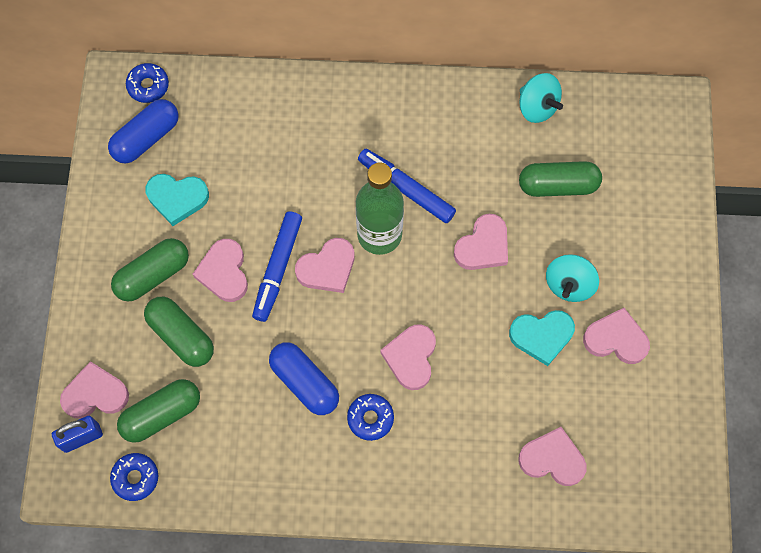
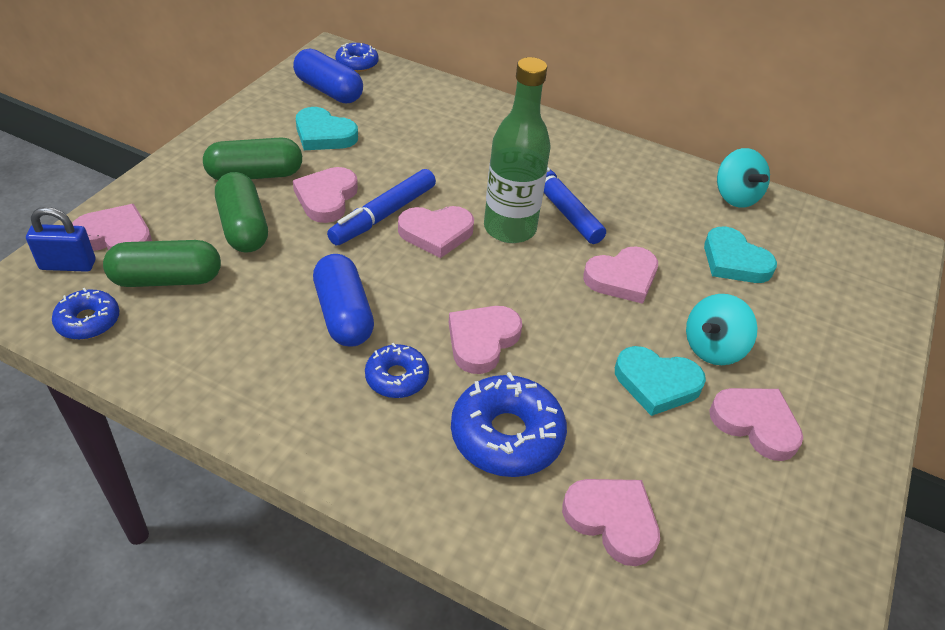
camera: 20 degrees right, 25 degrees down
(146, 138) = (328, 90): blue capsule -> blue capsule turned 60 degrees clockwise
(463, 429) = (506, 435): none -> blue donut
(558, 185) = (734, 261): green capsule -> turquoise heart

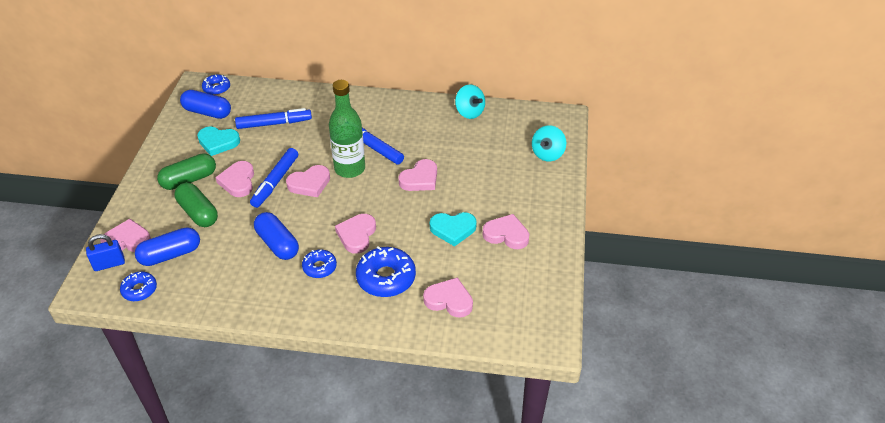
camera: 15 degrees left, 0 degrees up
(167, 279) = (170, 255): green capsule -> blue capsule
(418, 131) = (274, 123): none -> blue marker
(713, 348) = (477, 203): turquoise spinning top -> turquoise spinning top (547, 154)
(734, 261) = (477, 151): turquoise heart -> none

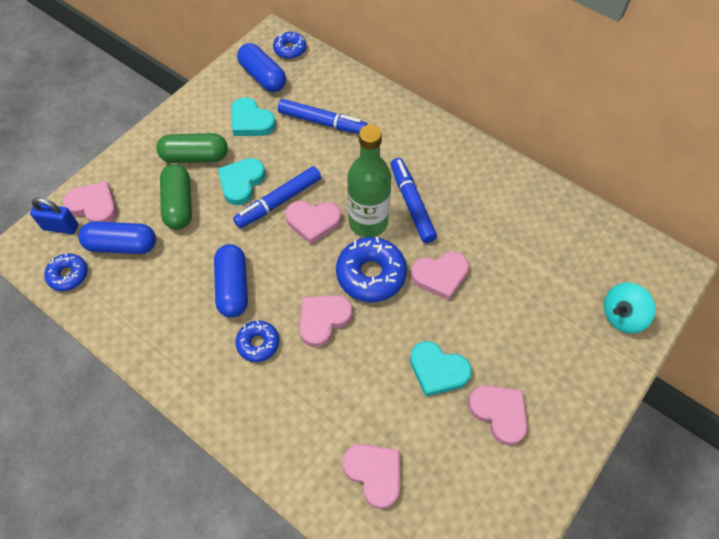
camera: 30 degrees right, 15 degrees up
(238, 181) = (241, 182): pink heart -> turquoise heart
(386, 278) = (321, 399): blue donut -> blue donut (371, 274)
(469, 112) = (555, 206): turquoise spinning top -> none

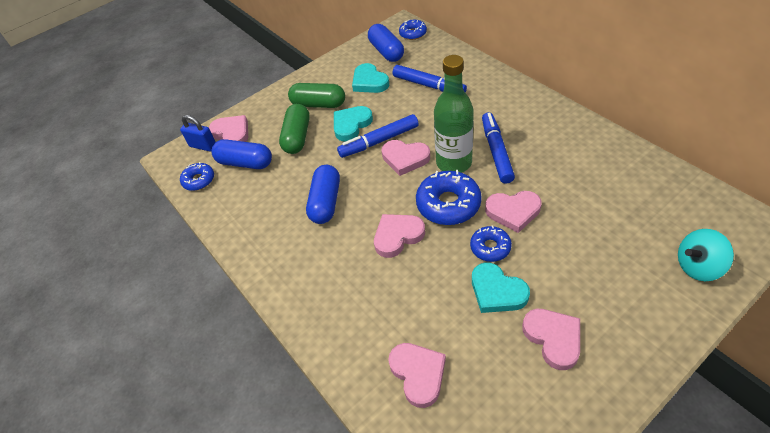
camera: 20 degrees right, 10 degrees down
(258, 343) = (336, 248): blue donut -> blue donut (490, 247)

